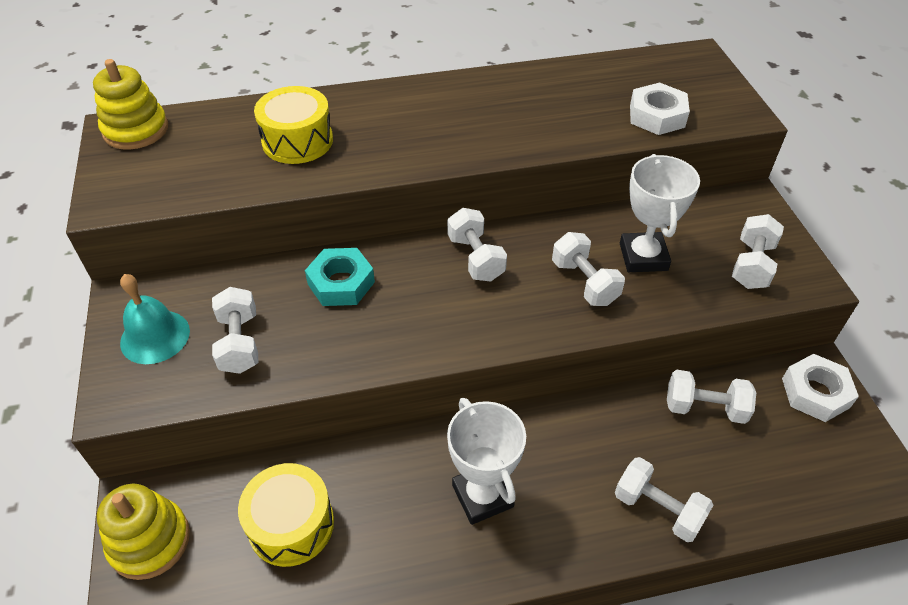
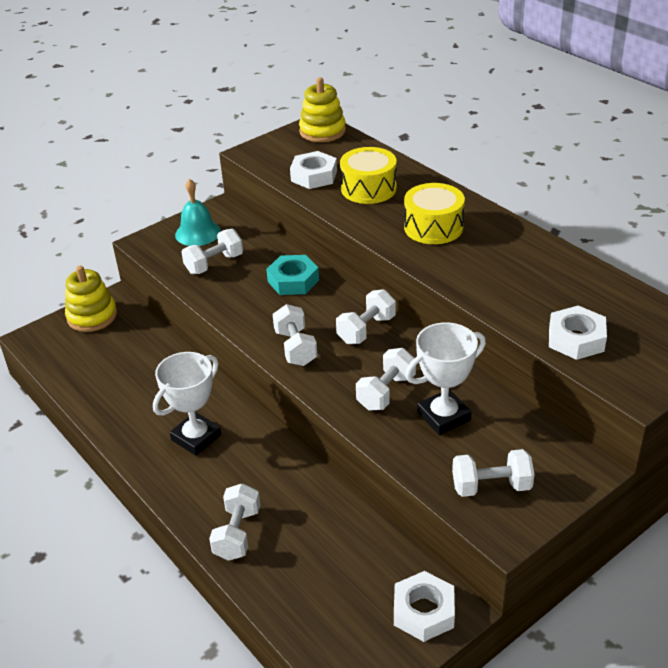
camera: 65 degrees right, 10 degrees down
(224, 171) = (314, 176): none -> white nut
(291, 524) = (130, 363): yellow drum -> yellow drum (433, 227)
(704, 408) = (353, 537): white dumbbell -> white dumbbell (295, 348)

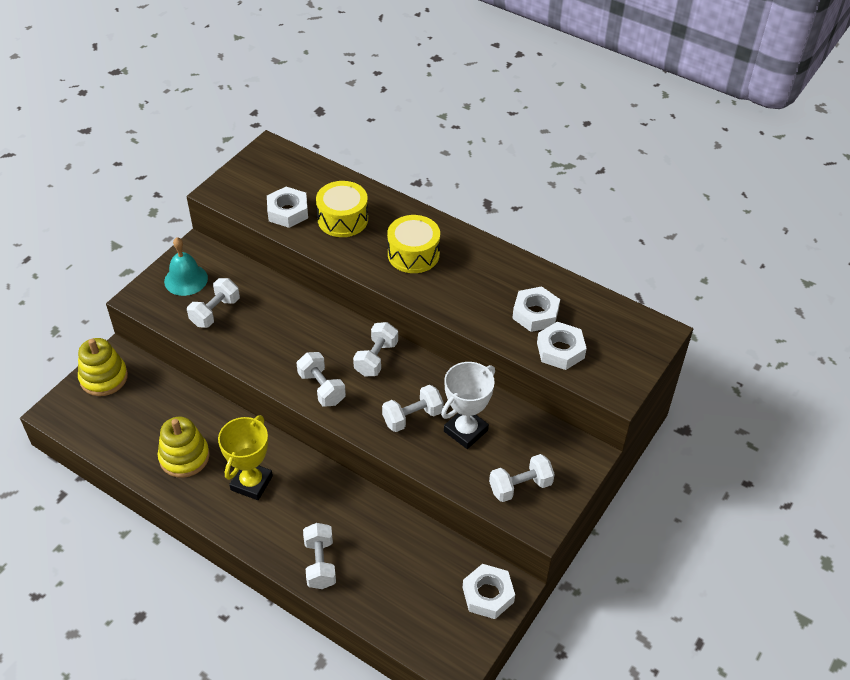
camera: 20 degrees left, 10 degrees up
(196, 438) = (251, 483): white trophy -> yellow trophy
(293, 281) = (294, 318): turquoise nut -> none
(322, 131) = (277, 156): yellow stacking toy -> yellow stacking toy (184, 457)
(386, 392) = (412, 417): white dumbbell -> white dumbbell turned 45 degrees clockwise
(556, 299) = (535, 314): none -> white nut

